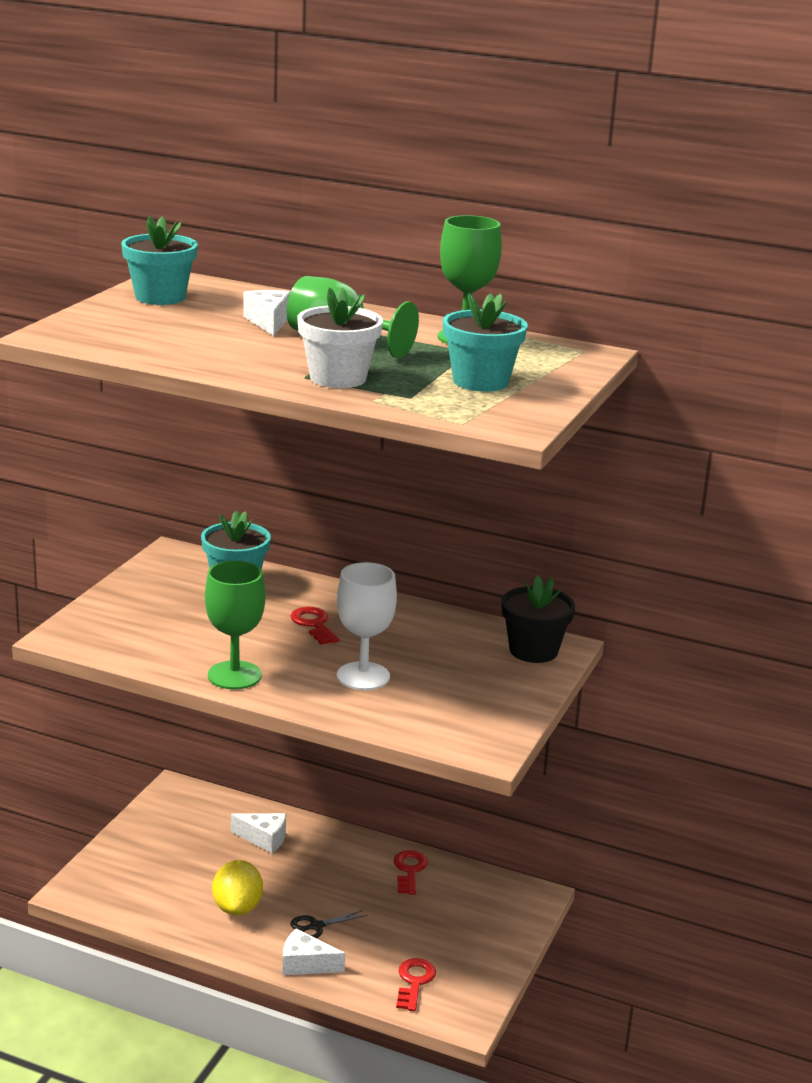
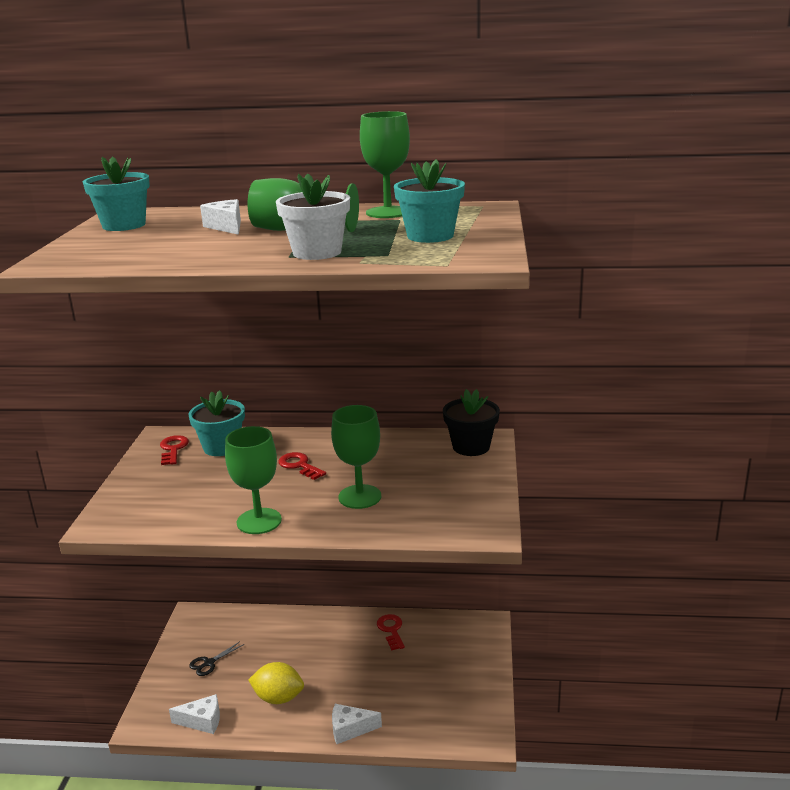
camera: 15 degrees left, 0 degrees up
(237, 908) = (278, 698): yellow lemon -> yellow lemon turned 60 degrees counterclockwise
(264, 839) = (275, 636): white cheese -> white cheese (202, 721)
(316, 926) = (344, 695): black scissors -> black scissors (209, 663)
(363, 676) = (360, 497): white goblet -> green goblet
(414, 982) = (436, 718): red key -> red key (173, 449)

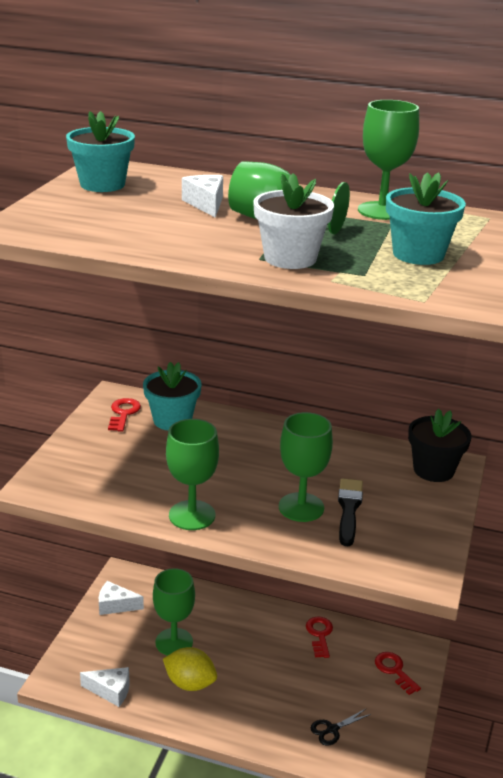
camera: 10 degrees right, 5 degrees up
(209, 663) = (129, 630): black scissors -> black scissors (332, 729)
(255, 664) = (174, 642): none -> green goblet
(299, 465) = (246, 458): red key -> red key (394, 670)
(350, 729) = (255, 734): white cheese -> white cheese (115, 605)
(403, 490) = (349, 509): none -> black brush

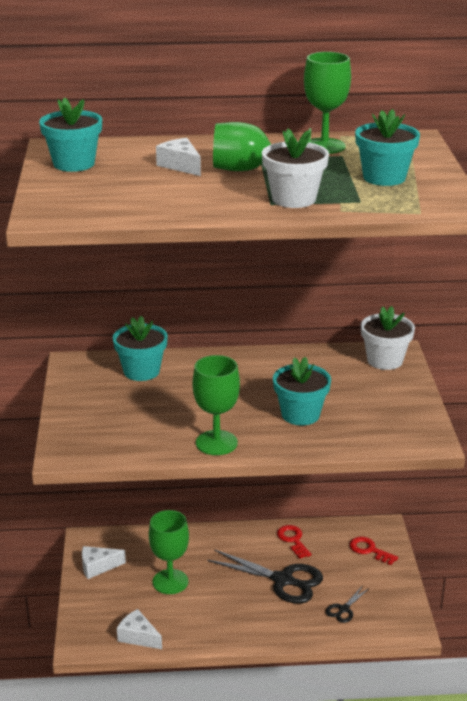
camera: 20 degrees left, 0 degrees up
(111, 691) = (138, 637): white cheese -> white cheese turned 135 degrees counterclockwise
(123, 413) = (93, 375): red key -> none
(190, 683) = (204, 610): yellow lemon -> none
(286, 676) = (283, 580): none -> black scissors
(301, 507) = (300, 414): green goblet -> turquoise flower pot
(349, 509) = (339, 406): black brush -> none
(433, 470) = (385, 360): black flower pot -> white flower pot

